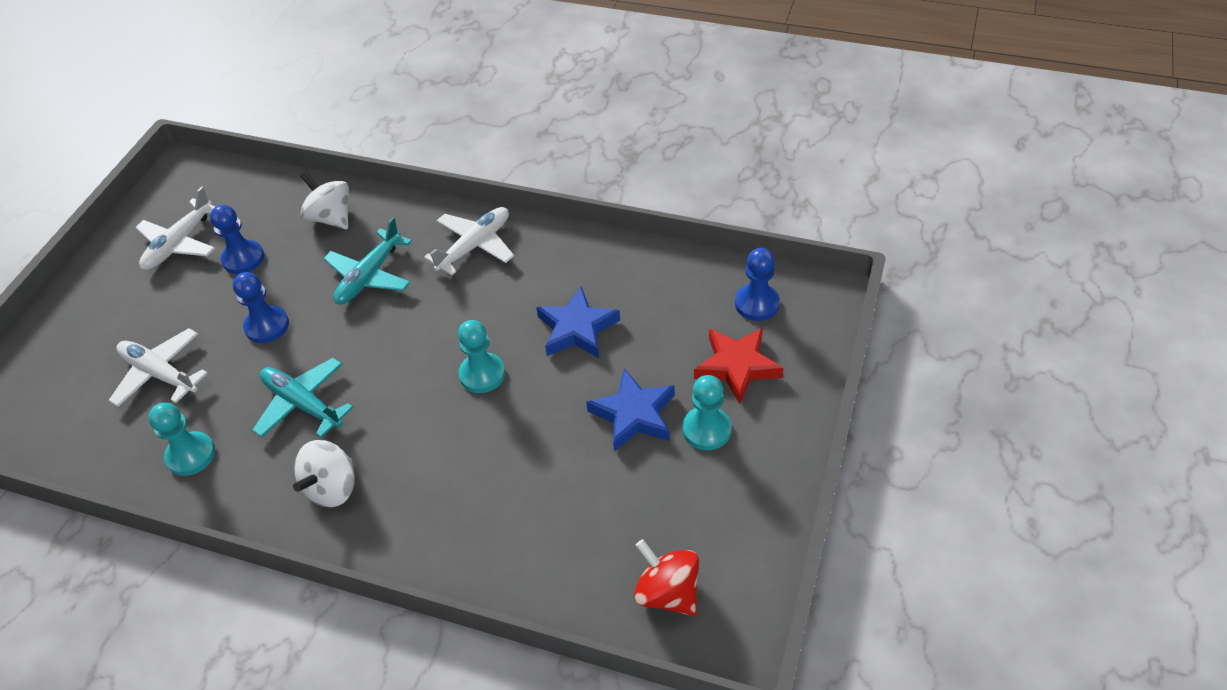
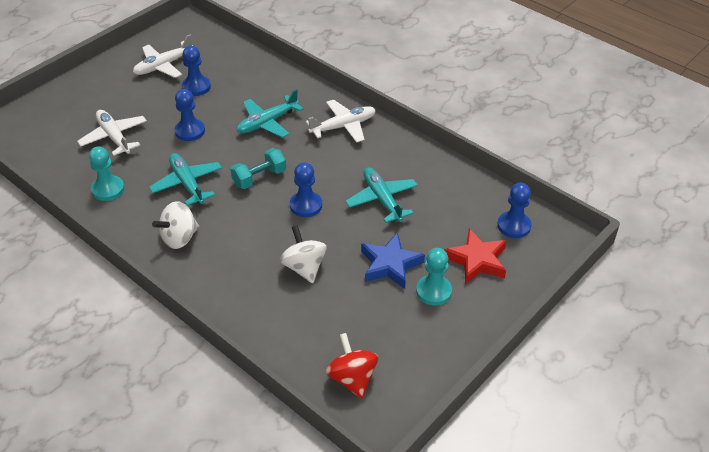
camera: 20 degrees right, 5 degrees down
(331, 218) = (262, 80): white spinning top -> white spinning top (304, 267)
(399, 358) = (259, 178): none -> turquoise dumbbell
(482, 374) = (306, 205): turquoise pawn -> blue pawn
(577, 329) = (382, 199): blue star -> turquoise plane

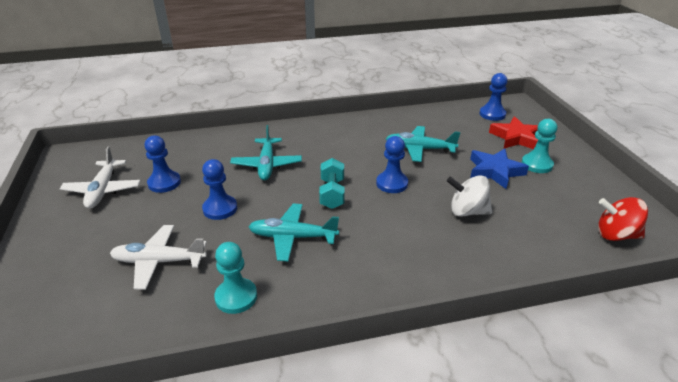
camera: 55 degrees left, 10 degrees down
(179, 238) = (365, 271): white spinning top -> none
(343, 126) = (318, 134): white plane -> none

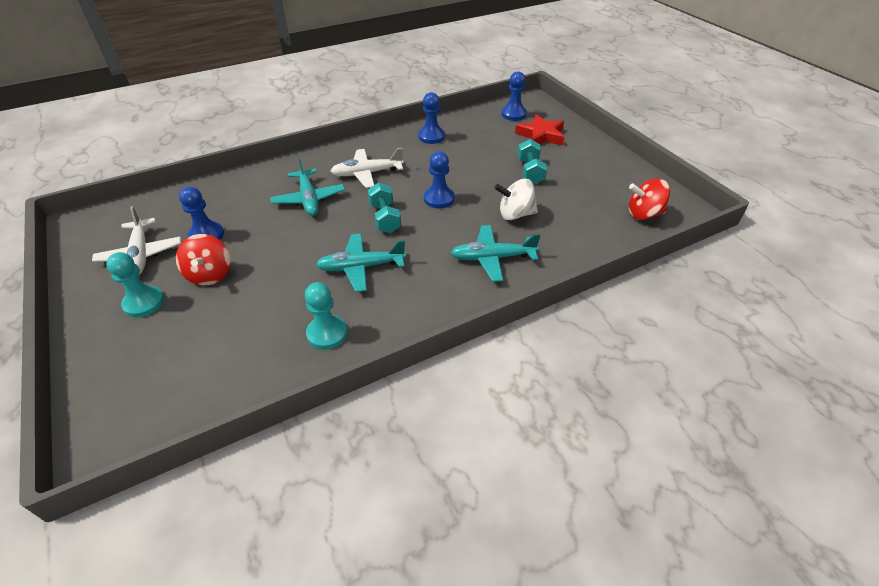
camera: 15 degrees left, 10 degrees up
(152, 219) = (210, 274): none -> red spinning top
(158, 262) = (235, 315): white plane -> white plane (367, 173)
(220, 209) = (277, 252): blue pawn -> blue pawn (431, 136)
(419, 149) = (455, 160): turquoise plane -> turquoise plane (492, 258)
(495, 171) = (530, 172): blue star -> turquoise dumbbell
(537, 164) = (565, 159): turquoise pawn -> turquoise pawn (144, 303)

